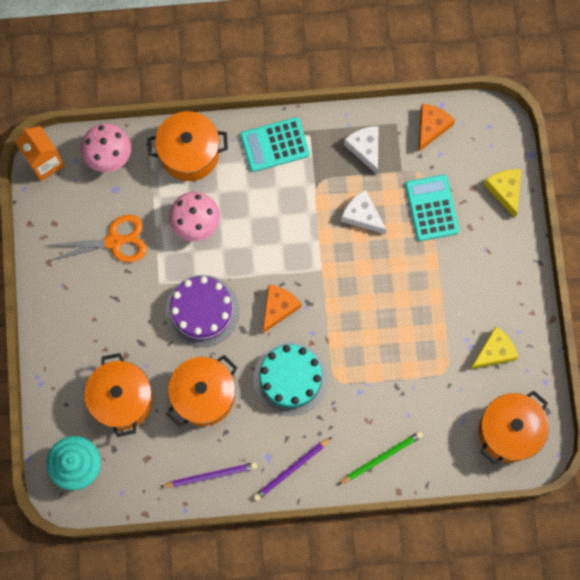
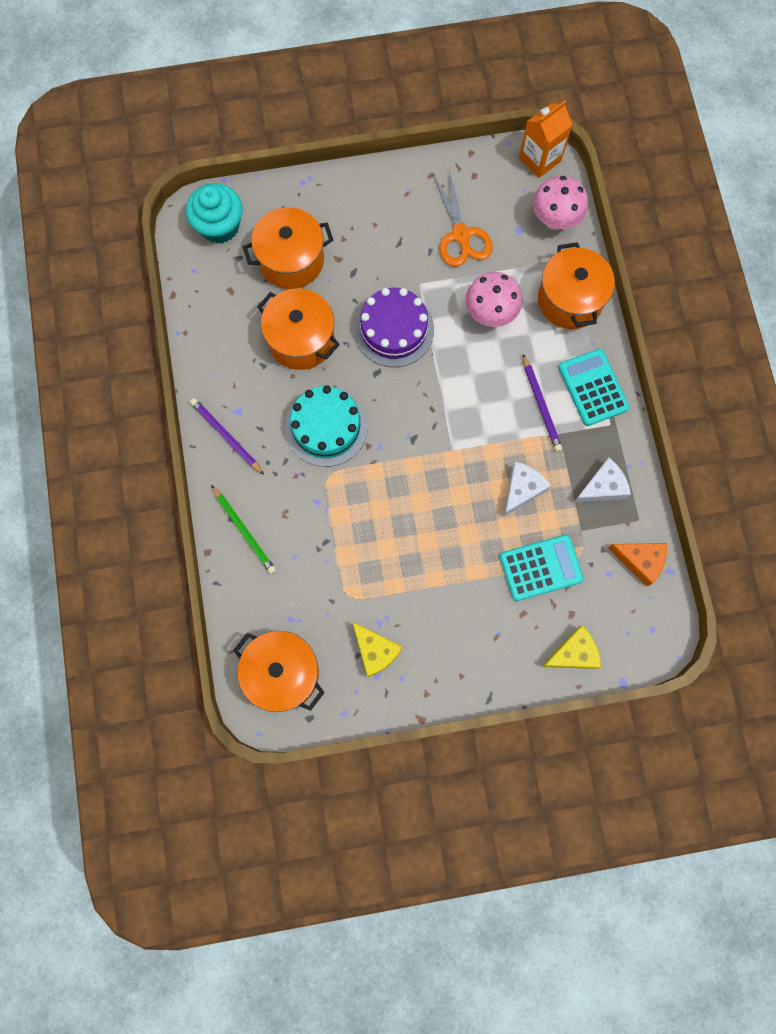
camera: 85 degrees right, 0 degrees up
(210, 475) = (215, 354): purple pencil -> purple pencil (541, 405)
(278, 308) = (404, 407): orange cheese -> none

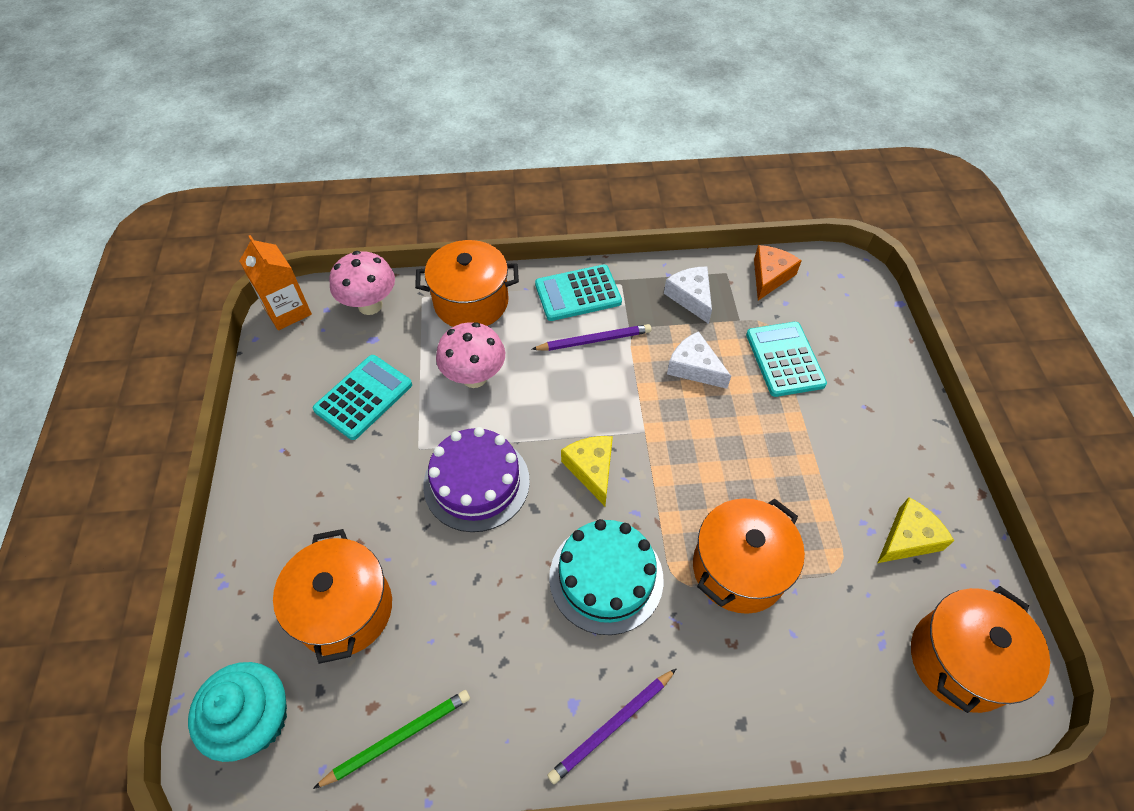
camera: 85 degrees left, 20 degrees down
(244, 531) = (760, 706): green pencil -> green pencil (398, 738)
(301, 340) = (472, 603): orange pot -> orange pot (739, 568)
(461, 235) = (363, 397): orange scissors -> turquoise calculator
(573, 653) = (876, 340): yellow cheese -> yellow cheese (591, 469)

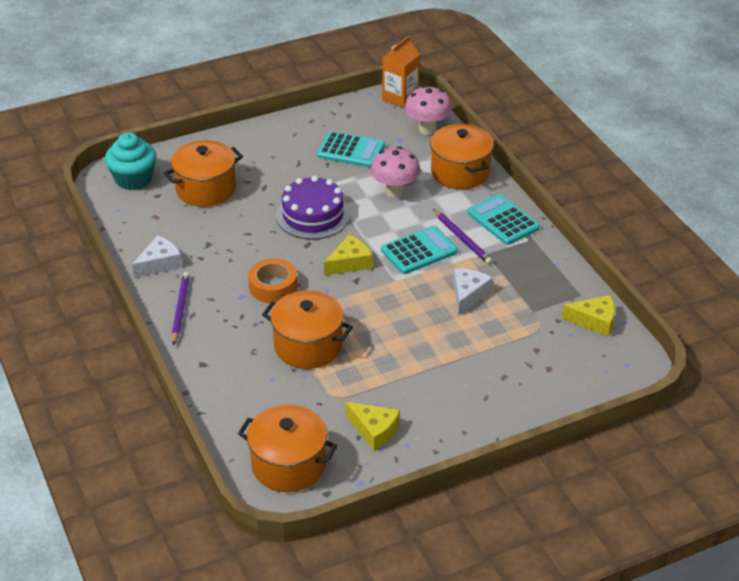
camera: 70 degrees right, 15 degrees down
(398, 738) = (142, 230): green pencil -> none
(606, 577) = (273, 287): turquoise cake -> orange tape
(612, 725) = (180, 309): purple pencil -> purple pencil turned 60 degrees clockwise
(691, 297) = (539, 280): white cheese -> white cheese (159, 263)
(770, 276) = (594, 321): orange cheese -> yellow cheese
(785, 359) = (507, 342): turquoise calculator -> turquoise calculator (419, 251)

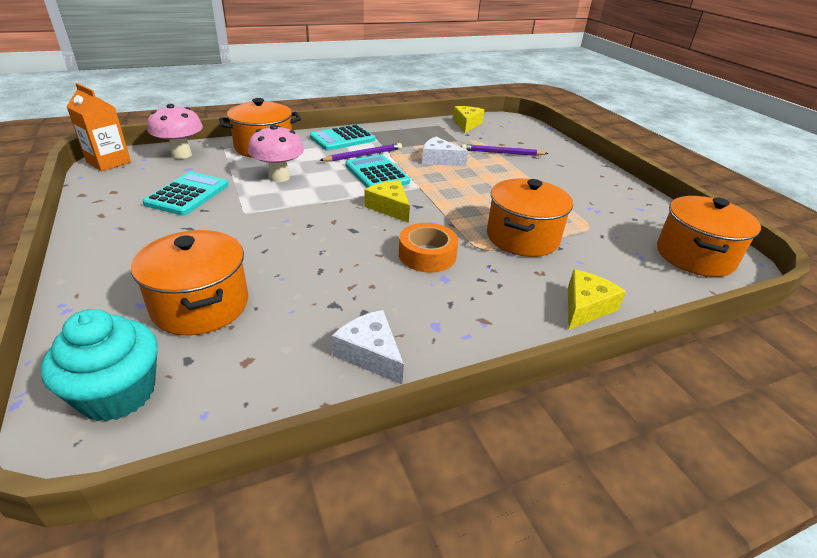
camera: 90 degrees left, 5 degrees down
(180, 309) = (474, 331): purple pencil -> purple pencil (502, 153)
(313, 215) = (300, 223): purple cake -> none
(374, 430) = (622, 211): yellow cheese -> yellow cheese (585, 307)

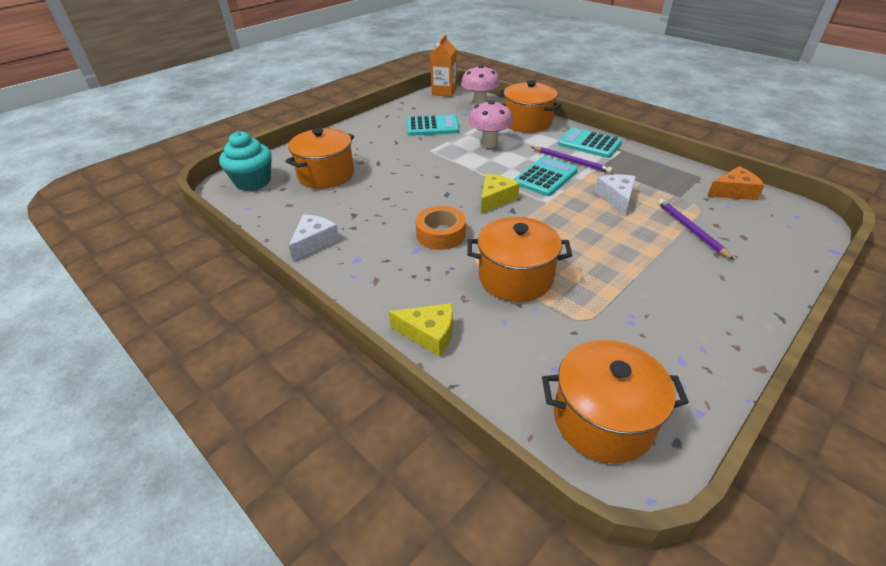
camera: 70 degrees right, 5 degrees up
(466, 124) = (733, 192): yellow cheese -> orange cheese

